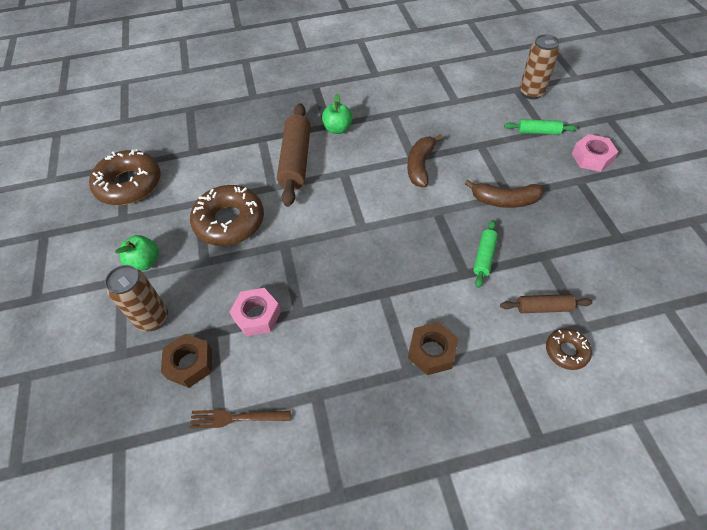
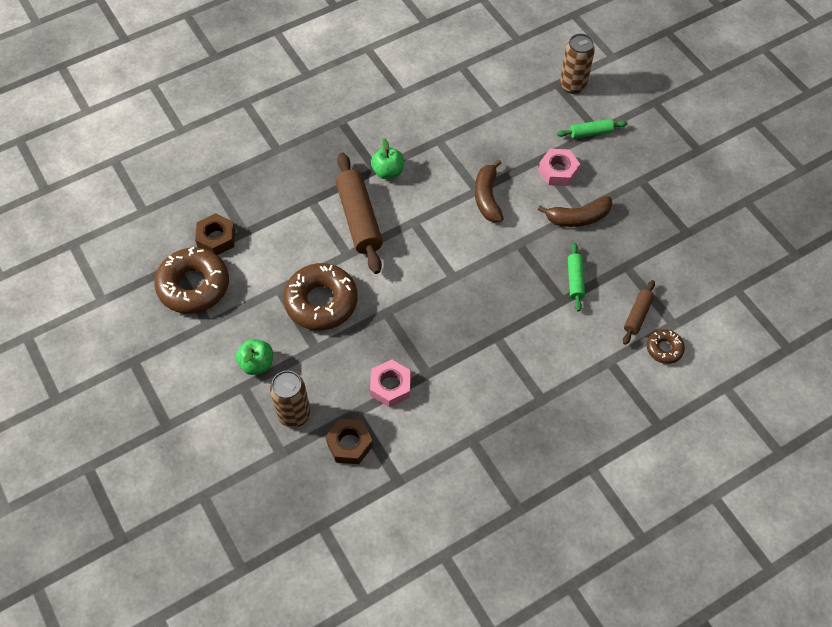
camera: 20 degrees left, 5 degrees up
(236, 418) = (411, 476): brown fork -> none
(432, 352) = (555, 378): brown nut -> brown nut (216, 238)
(543, 307) = (637, 315): brown rolling pin -> brown rolling pin turned 45 degrees counterclockwise
(592, 157) = (647, 152): pink nut -> pink nut (558, 171)

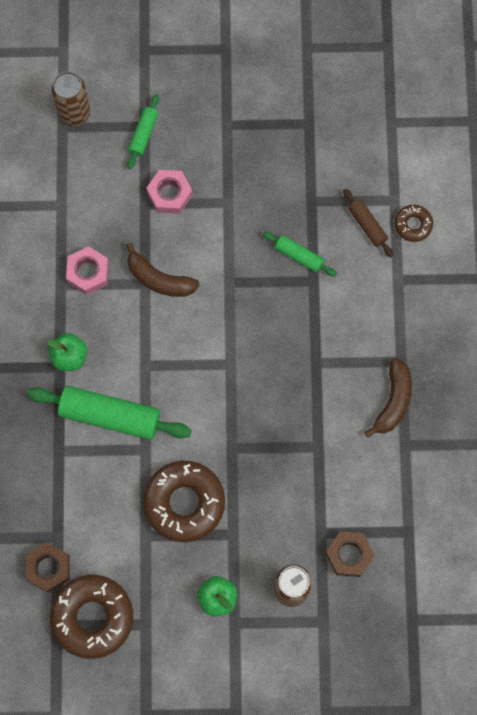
camera: 60 degrees left, 15 degrees up
(359, 219) = (110, 416): brown rolling pin -> green rolling pin
(390, 386) = (312, 487): pink nut -> pink nut (88, 273)
(578, 218) = (234, 209): brown banana -> brown banana (393, 401)

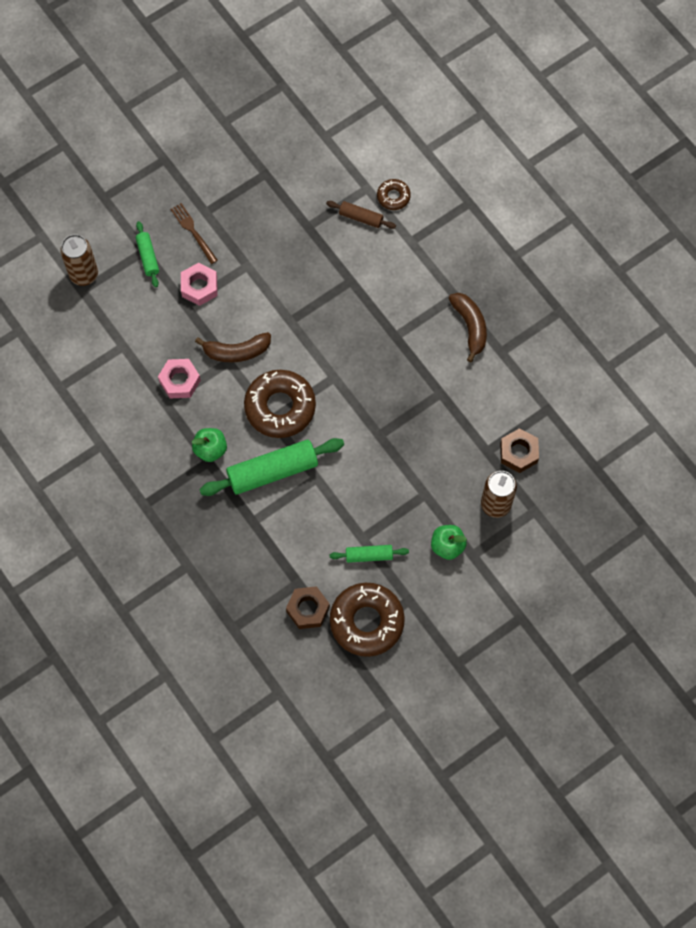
camera: 35 degrees left, 5 degrees down
(184, 503) = (373, 496): brown donut -> brown donut (280, 407)
(202, 136) = (193, 231): none -> brown fork
(299, 256) = (327, 270): green rolling pin -> green rolling pin (369, 555)

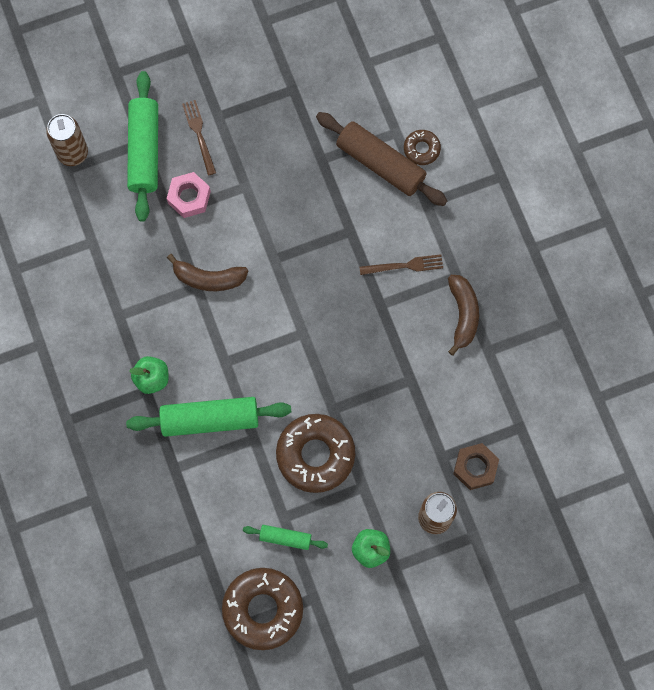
camera: 15 degrees right, 5 degrees up
(148, 257) = (144, 151): green rolling pin -> green rolling pin, size x1.94
(180, 381) = (140, 295): pink nut -> none
(280, 407) = (237, 351): brown donut -> brown donut (315, 455)
(308, 609) = (205, 579): brown nut -> none
(361, 218) = (380, 164): brown rolling pin -> brown rolling pin, size x1.94
(407, 298) = (405, 266): none -> brown fork

